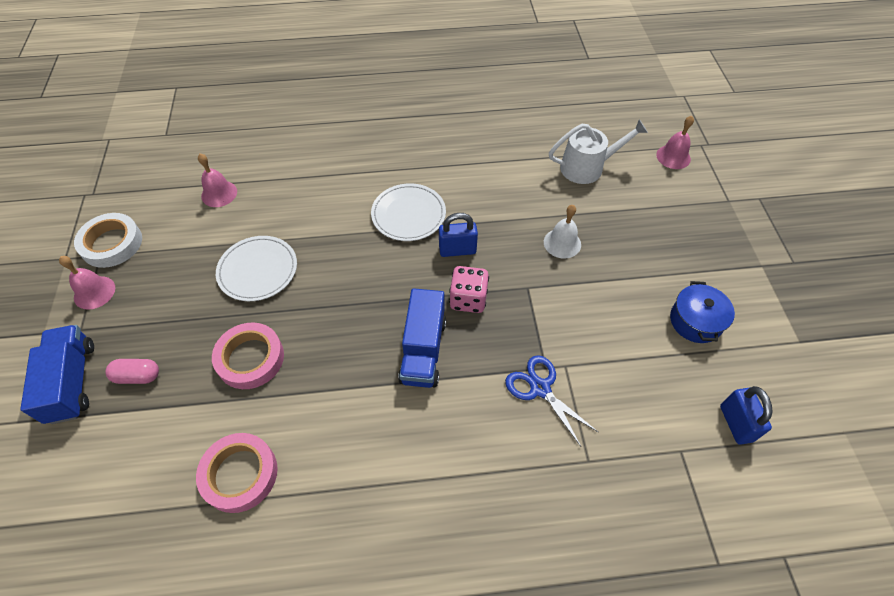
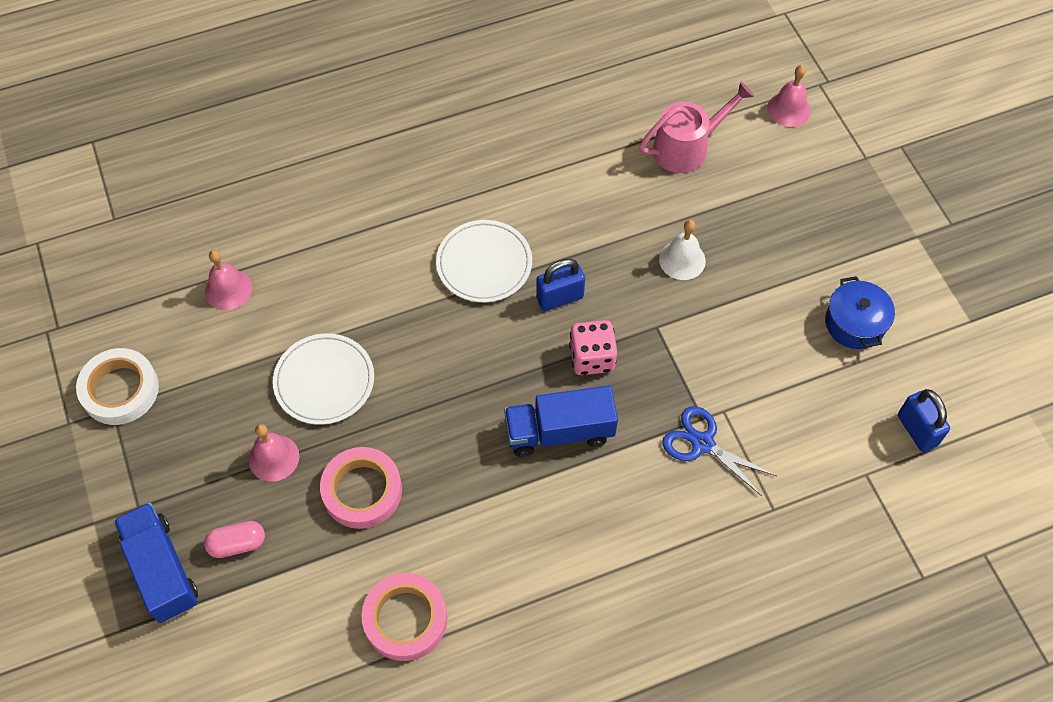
camera: 15 degrees left, 5 degrees up
(94, 292) = (131, 457): pink bell -> pink bell (274, 458)
(423, 350) = (559, 432): blue truck -> blue truck turned 90 degrees clockwise
(587, 167) = (686, 148): white watering can -> pink watering can

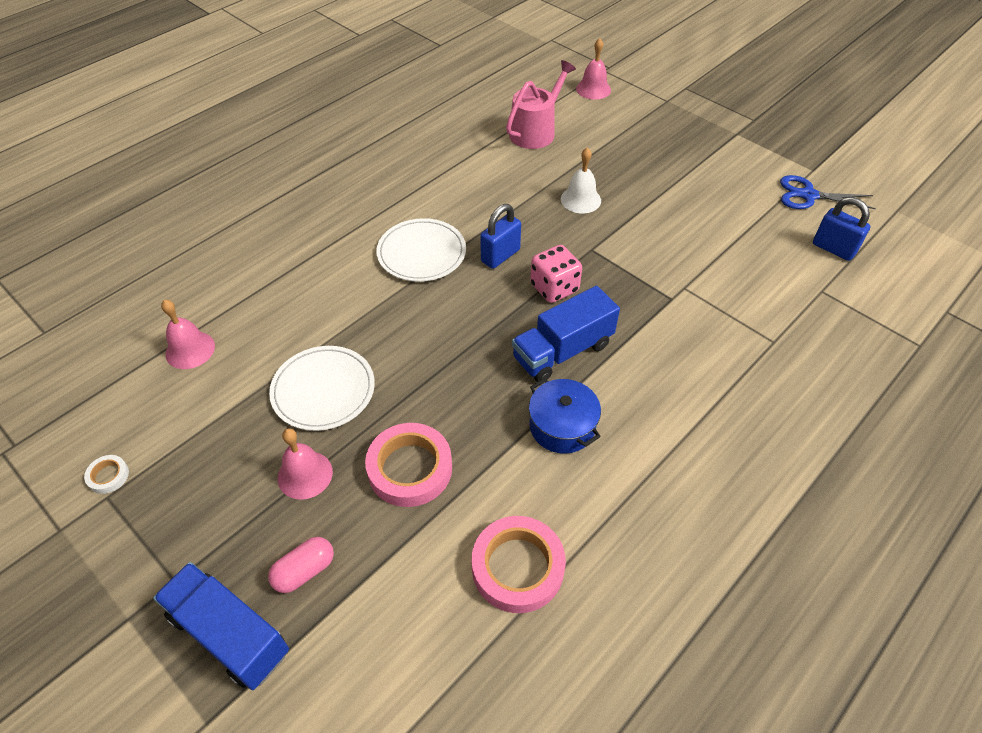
camera: 25 degrees left, 10 degrees down
(120, 390) = (108, 476): white tape -> white tape, size x0.46
(702, 443) = (684, 316): blue scissors -> blue scissors (808, 195)
(855, 323) = (736, 197): blue pot -> blue pot (562, 426)

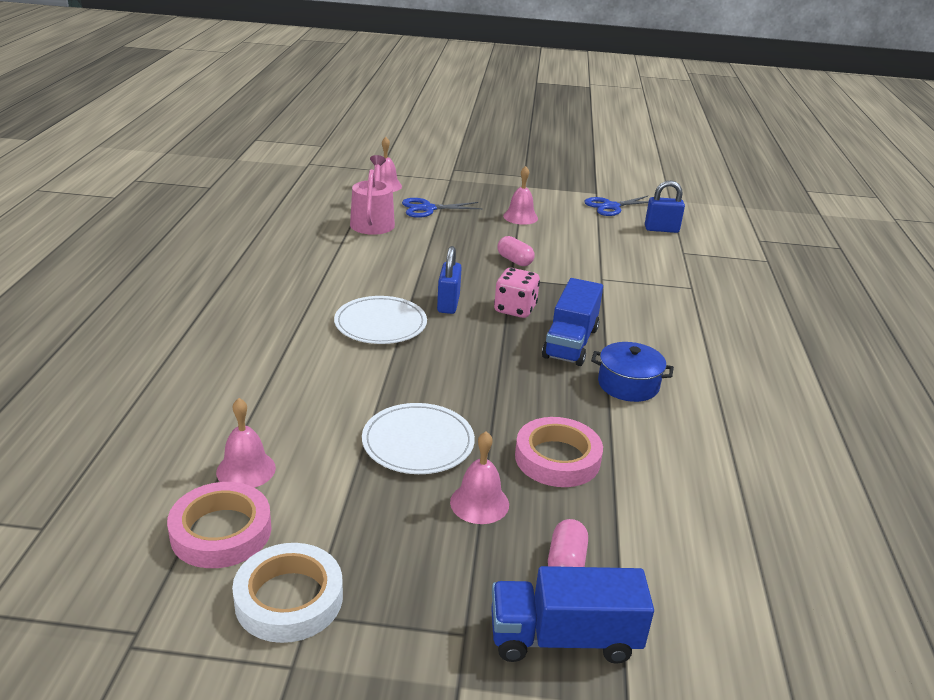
camera: 40 degrees left, 20 degrees down
(108, 476) = (289, 599): white tape -> white tape, size x2.18
(517, 567) = (708, 476): pink tape -> pink tape (221, 531)
(580, 199) = (464, 252): white bell -> none
(603, 132) = (427, 209): none -> blue scissors
(619, 229) = (514, 260): none -> pink capsule
(687, 174) = (520, 217): none -> pink bell

